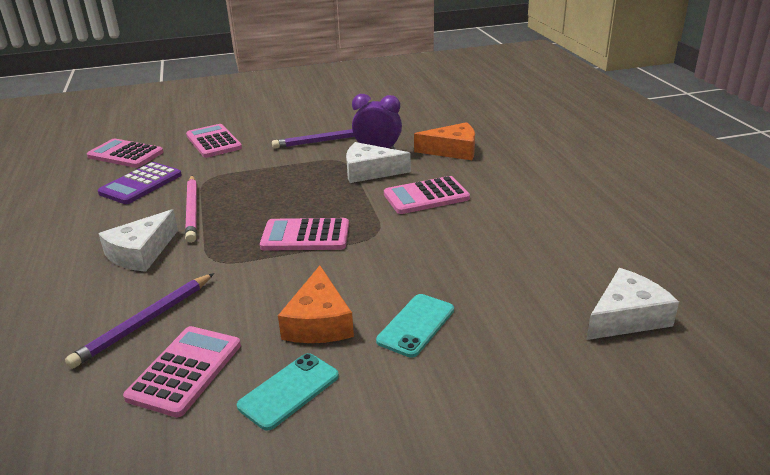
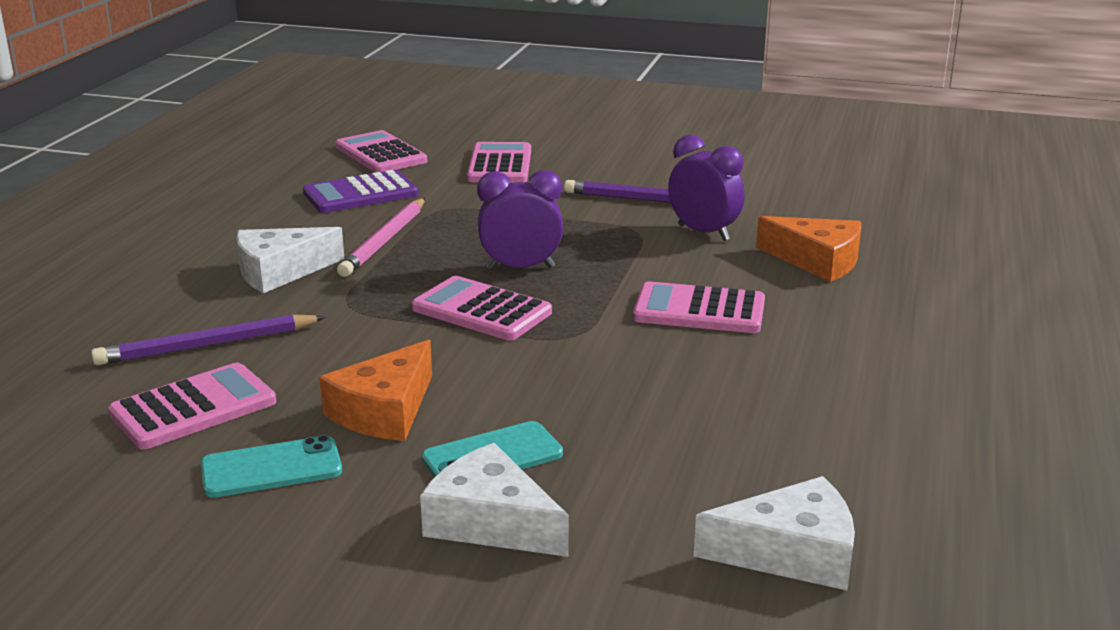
camera: 30 degrees right, 5 degrees down
(299, 202) = (520, 268): none -> purple clock
(369, 171) = (659, 256): white cheese -> white cheese (491, 522)

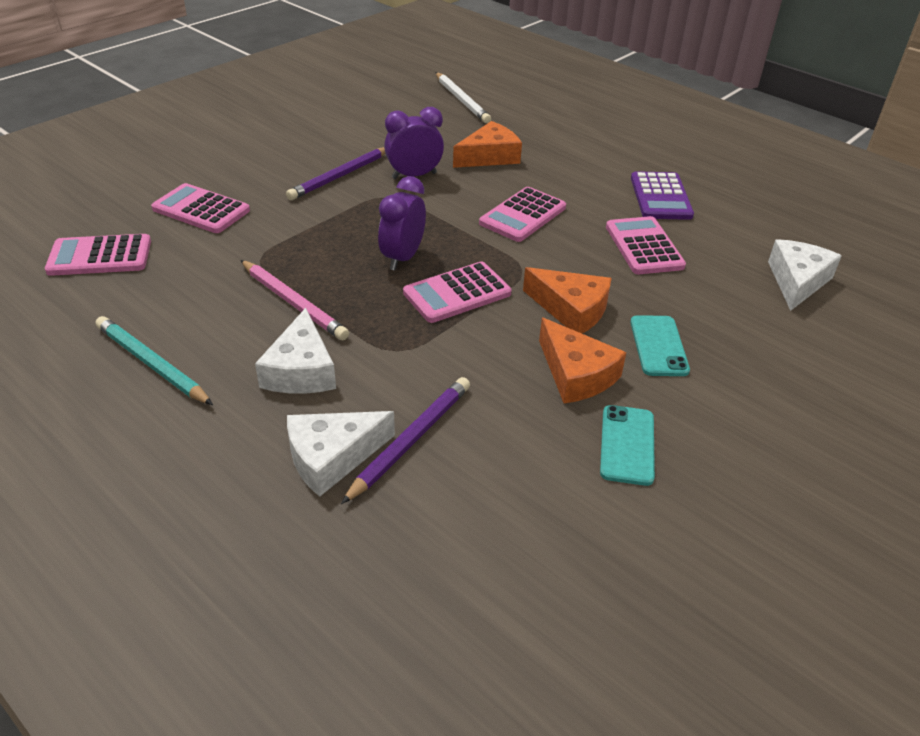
camera: 65 degrees left, 15 degrees up
(193, 408) = (515, 468): pink calculator -> pink calculator (643, 246)
(207, 345) = (411, 440): purple pencil -> purple pencil turned 150 degrees counterclockwise
(244, 215) = (152, 364): none -> turquoise pencil
(360, 194) = (180, 290): purple calculator -> purple calculator (661, 197)
(491, 522) = (732, 368): white cheese -> white cheese (332, 457)
(517, 382) = (571, 310): none -> orange cheese
(939, 213) = (462, 100): none -> white pencil

